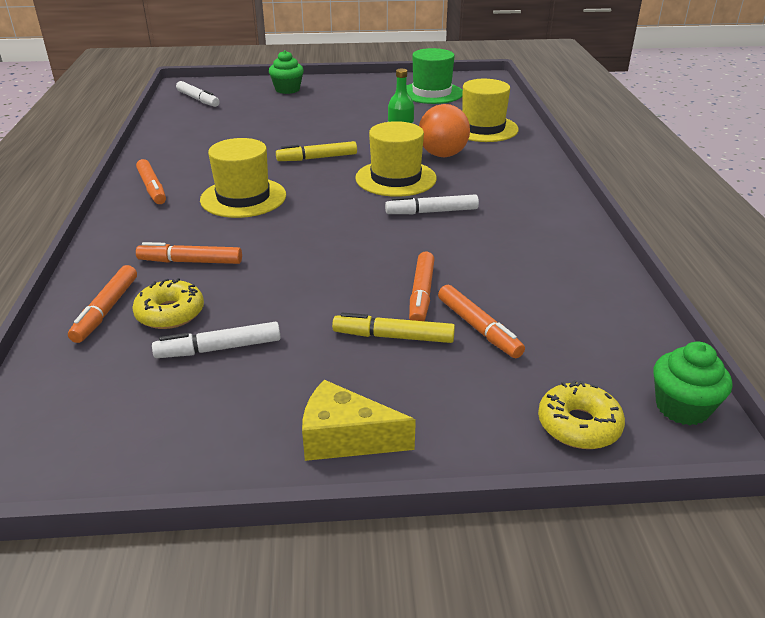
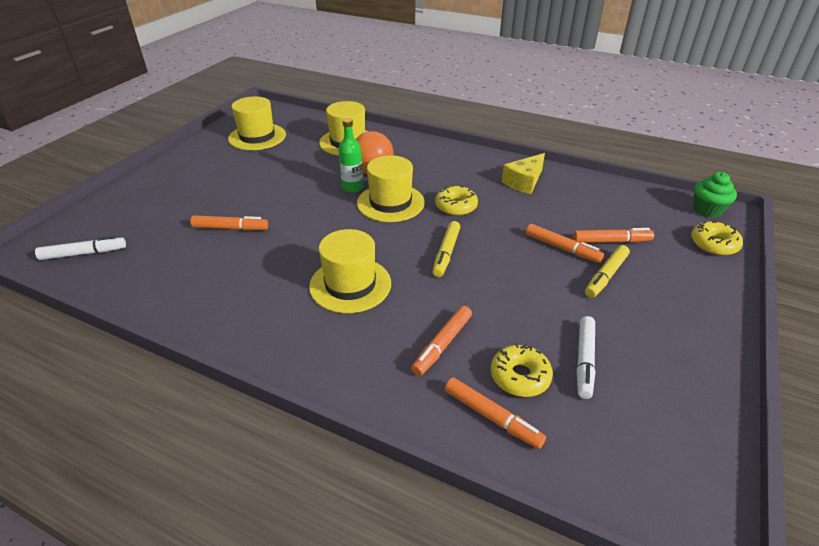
camera: 60 degrees left, 5 degrees up
(152, 188) = (272, 336): orange marker -> orange marker (230, 228)
(287, 89) = (144, 196): green cupcake -> none
(317, 158) = (315, 225): yellow marker -> yellow marker (446, 253)
(345, 438) = (706, 330): yellow cheese -> yellow cheese (524, 182)
(431, 93) = (257, 137): green hat -> yellow hat
(432, 212) = (456, 206): white marker -> yellow donut

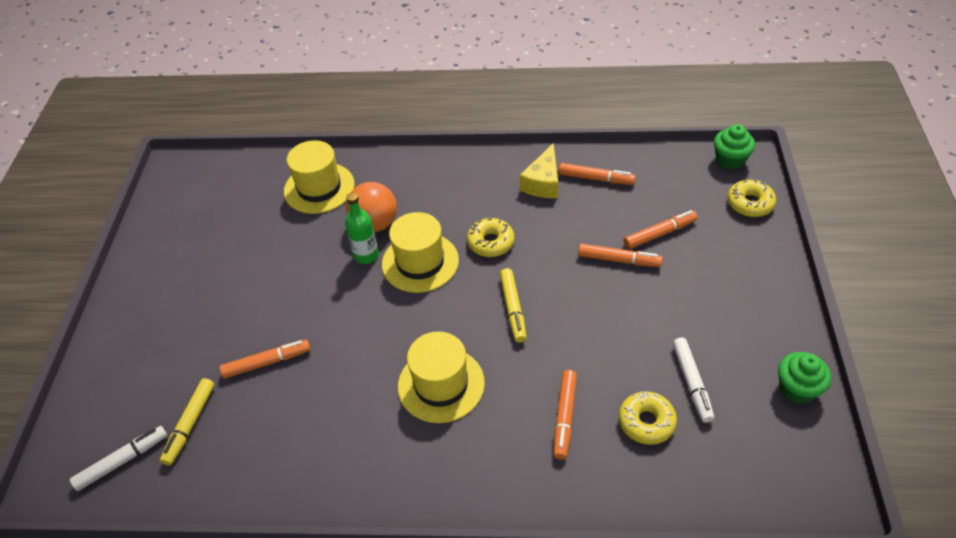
camera: 20 degrees left, 10 degrees up
(257, 137) = (203, 216): yellow hat -> none
(492, 417) = (642, 472): orange marker -> orange marker (596, 179)
(606, 276) = (671, 279): yellow marker -> yellow marker (190, 424)
(701, 405) = (797, 389): none -> green cupcake

